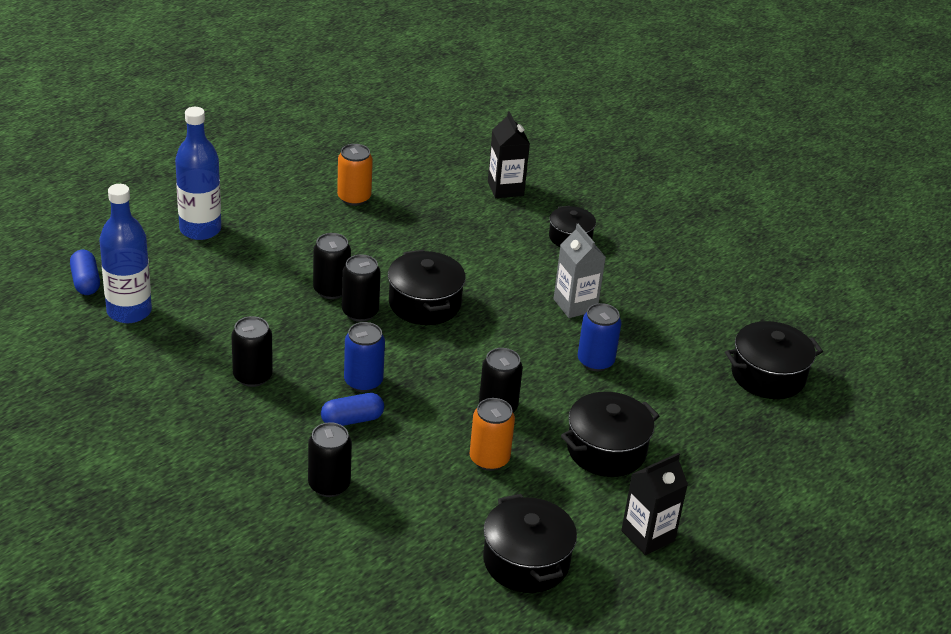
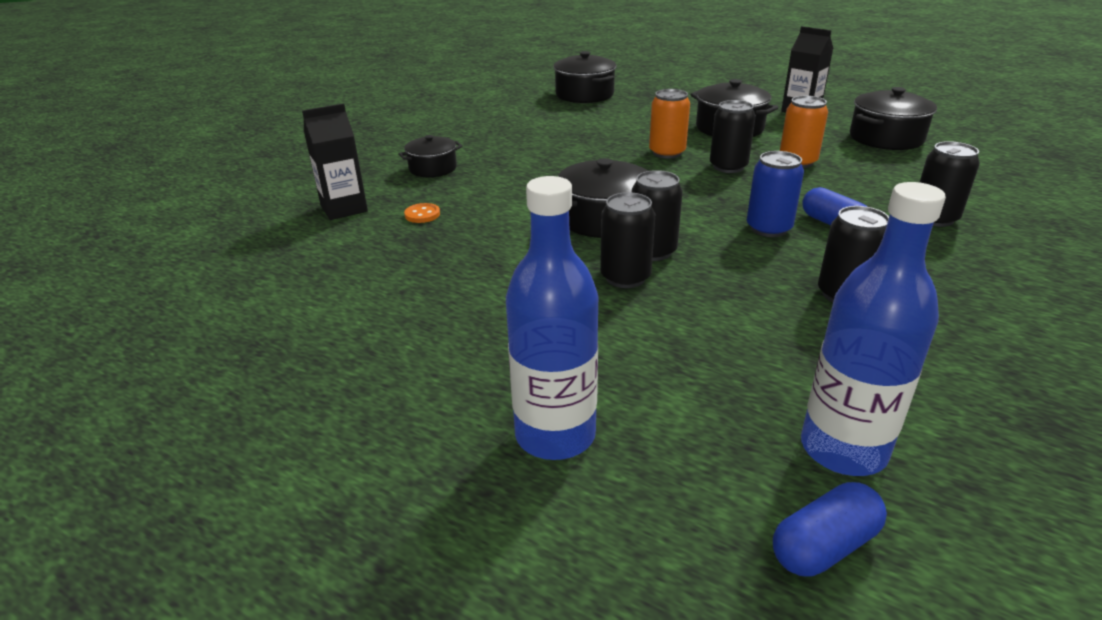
camera: 100 degrees left, 5 degrees down
(354, 198) = (396, 302): orange can -> orange can (667, 153)
(476, 221) = (422, 215): none -> orange button
(575, 305) = (547, 155): grey carton -> none
(595, 361) = (623, 141): blue can -> none

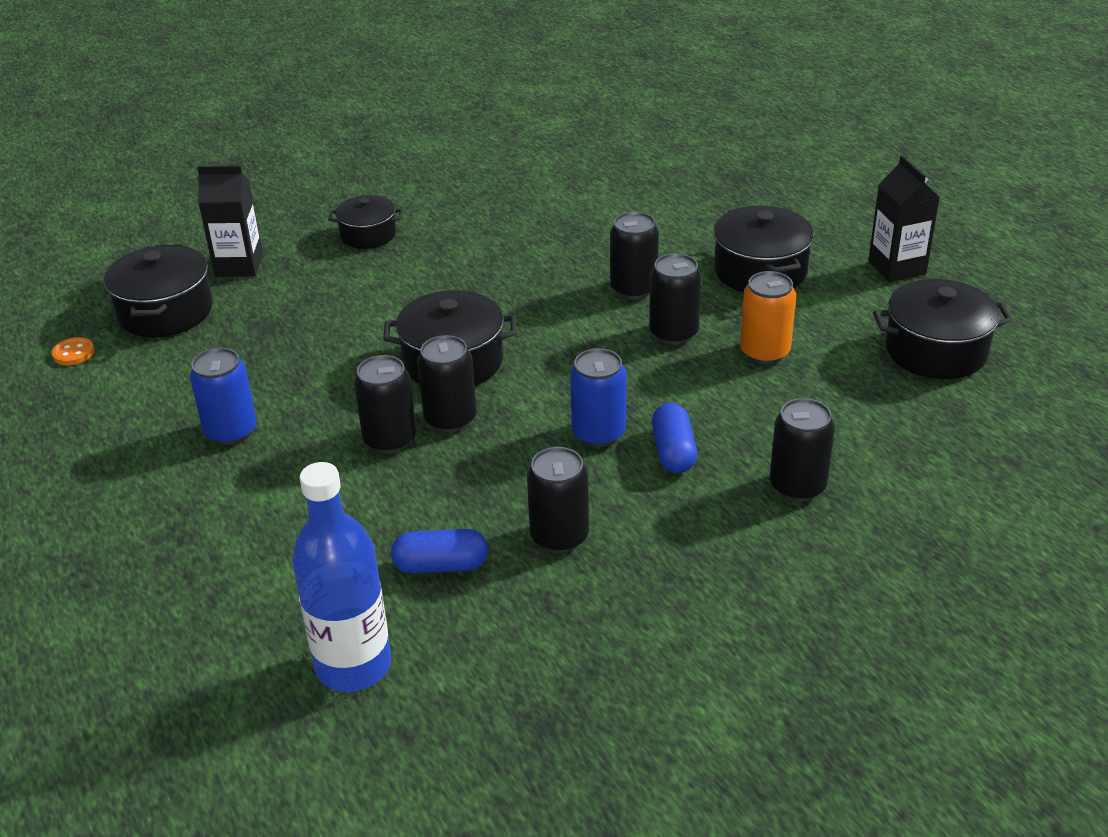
camera: 30 degrees right, 5 degrees up
(422, 215) = (297, 297): orange button -> orange button (73, 353)
(479, 314) = (231, 431): none -> blue can
(555, 435) = (171, 563): blue bottle -> none
(584, 95) = (660, 158): black pot -> black pot (166, 312)
(667, 153) = (633, 289): orange can -> black can
(824, 546) = (246, 720): blue capsule -> blue capsule (441, 566)

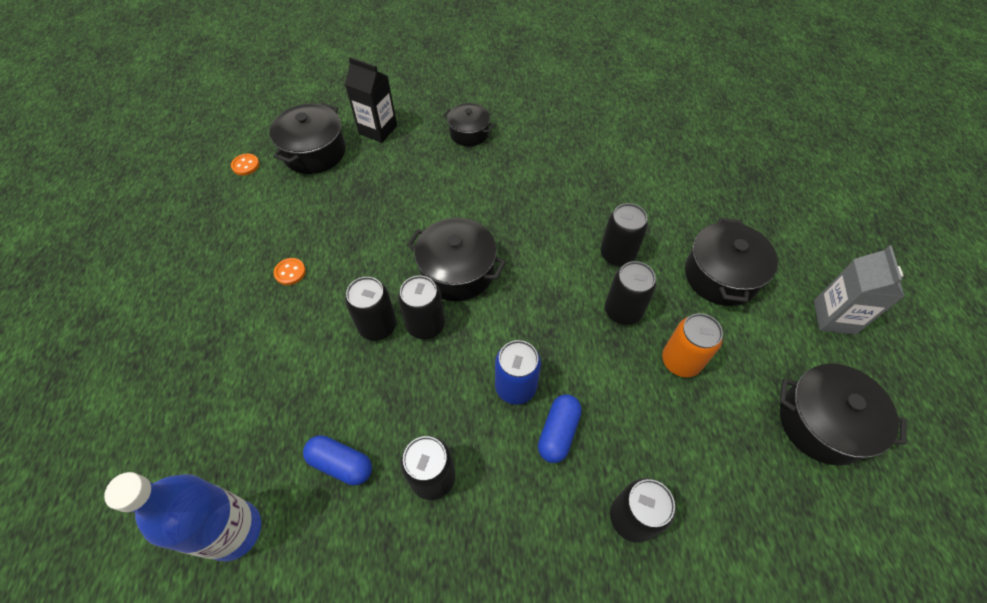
camera: 25 degrees right, 20 degrees up
(231, 431) = (290, 272): blue can -> orange button
(897, 267) = (834, 317): black carton -> grey carton

